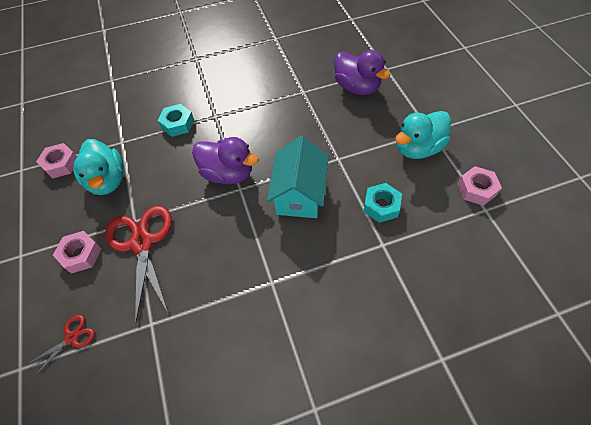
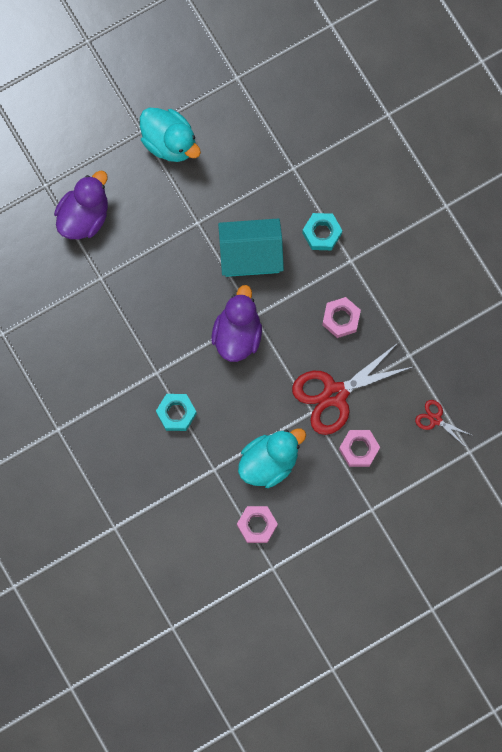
camera: 105 degrees left, 20 degrees up
(381, 206) = (250, 173): turquoise nut -> turquoise nut (322, 233)
(476, 189) = (214, 84): pink nut -> pink nut (341, 319)

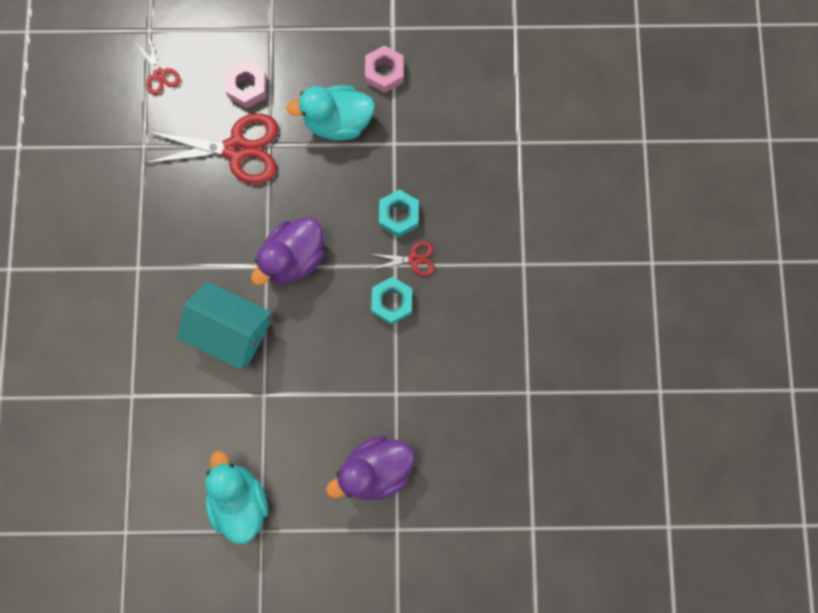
camera: 150 degrees left, 0 degrees up
(145, 385) = (414, 259): none -> red scissors
(322, 233) = (147, 312): turquoise nut -> turquoise nut (392, 302)
(341, 319) = (184, 217): pink nut -> none

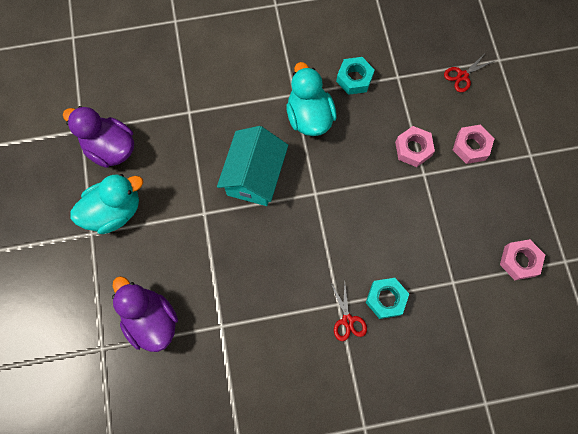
camera: 80 degrees right, 5 degrees down
(236, 149) = (413, 149): red scissors -> pink nut
(293, 258) = (327, 214): purple duck -> purple duck (110, 148)
(338, 122) = (460, 228): turquoise duck -> turquoise duck (309, 116)
(392, 302) = (304, 307): turquoise nut -> turquoise nut (354, 79)

